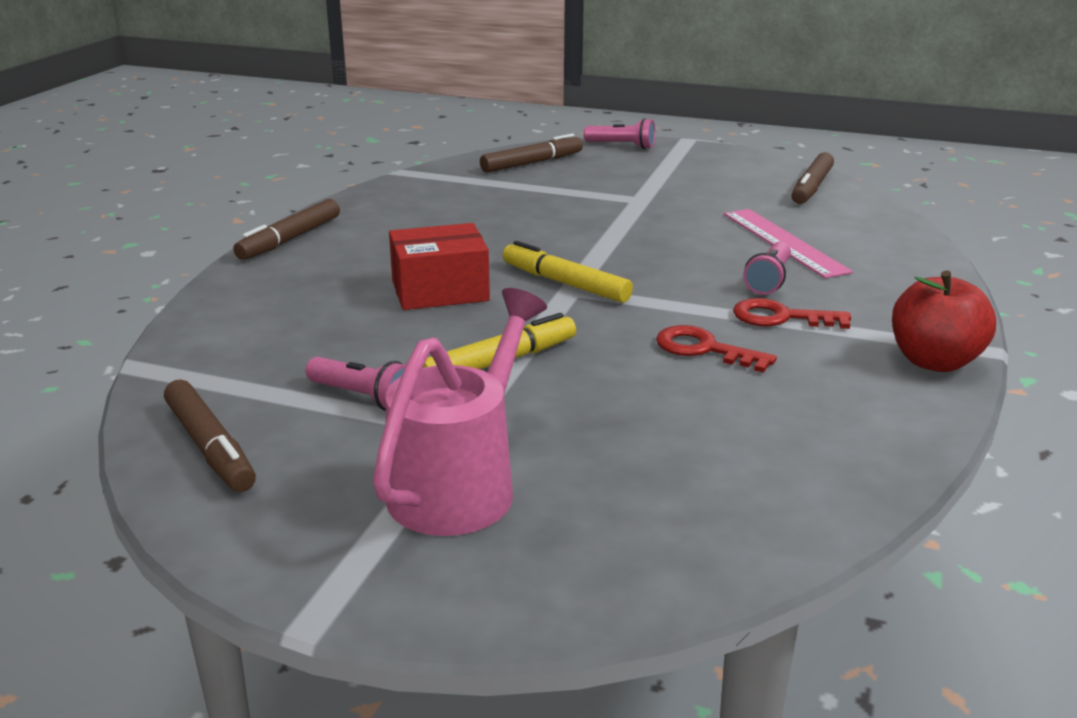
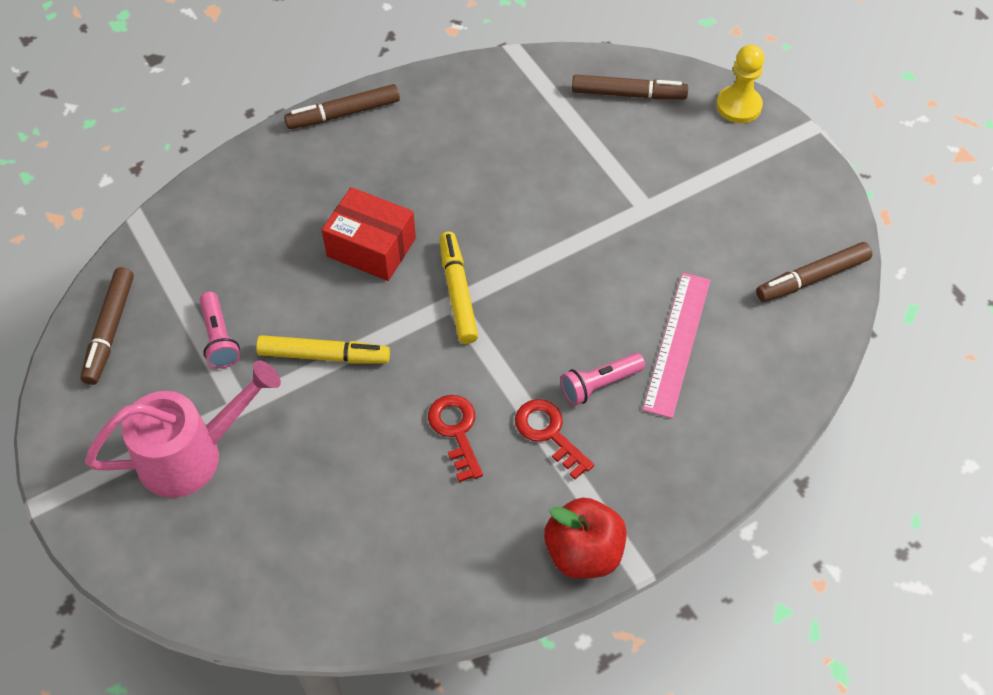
camera: 40 degrees right, 30 degrees up
(622, 146) = (738, 106): pink flashlight -> yellow pawn

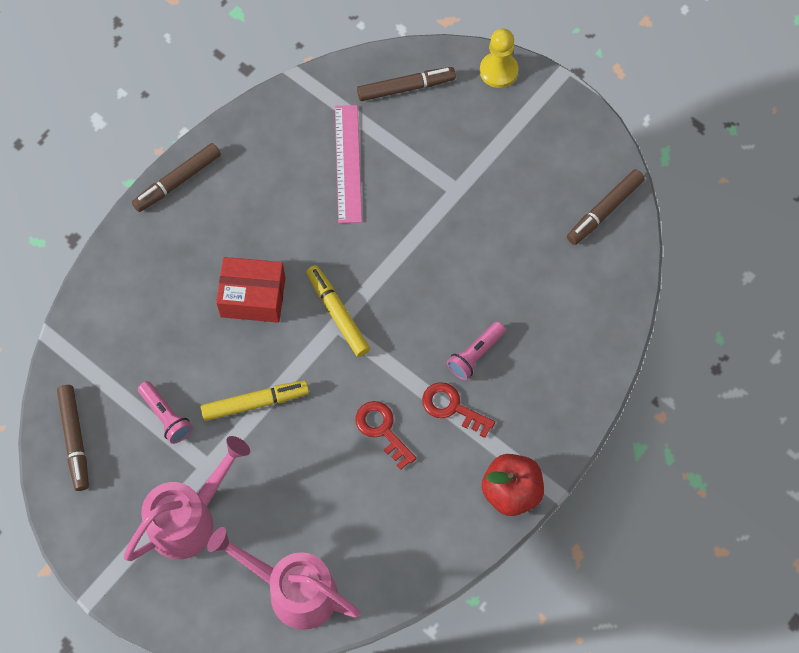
camera: 20 degrees left, 10 degrees up
(272, 576) = (293, 590): none -> pink watering can
(677, 343) = (521, 300): pink ruler -> pink ruler (348, 163)

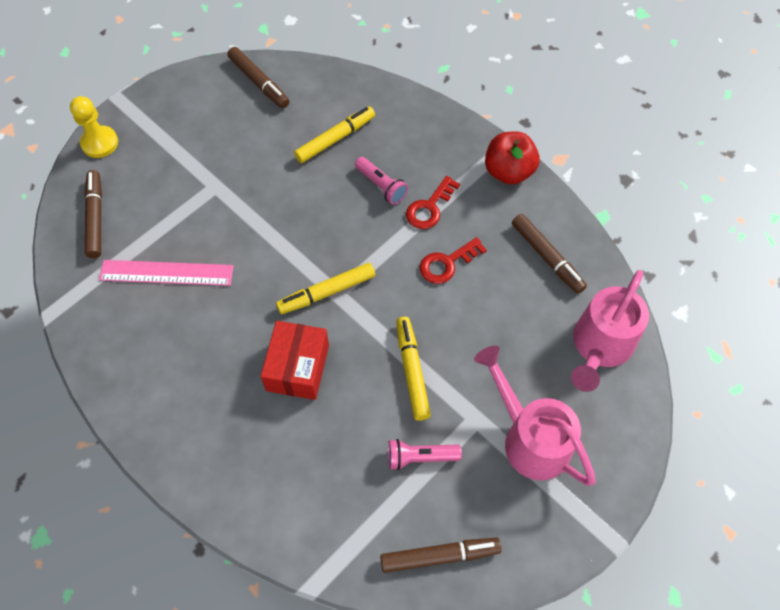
camera: 85 degrees left, 5 degrees down
(166, 416) = (420, 457): pink flashlight -> pink flashlight turned 150 degrees counterclockwise
(177, 181) = (148, 438): brown marker -> brown marker (547, 257)
(534, 301) = (335, 139): none -> yellow marker

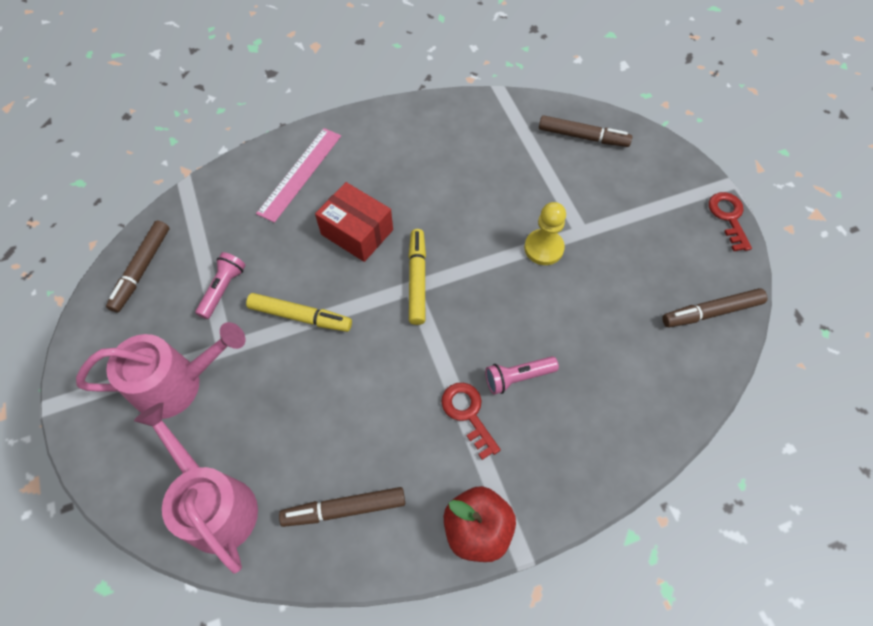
camera: 115 degrees right, 0 degrees up
(100, 143) = (670, 158): yellow pawn -> yellow pawn (543, 248)
(166, 273) = (500, 169): pink ruler -> pink ruler (300, 173)
(335, 139) = (600, 358): yellow marker -> none
(447, 263) = (392, 399): red key -> red key (728, 217)

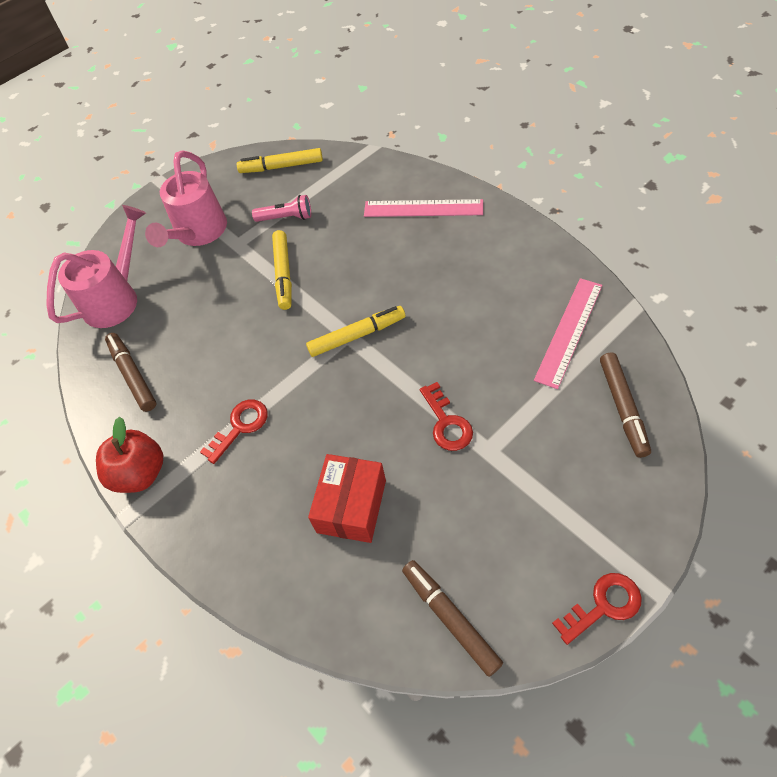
camera: 75 degrees right, 5 degrees down
(142, 269) = (281, 166): brown marker -> yellow marker
(178, 384) = (198, 233): pink watering can -> pink watering can turned 45 degrees clockwise
(357, 232) = (384, 272): red box -> red box (351, 506)
(499, 135) = (569, 331): none -> pink ruler
(517, 378) = (290, 452): pink flashlight -> none
(543, 248) = (447, 423): yellow pawn -> red key

